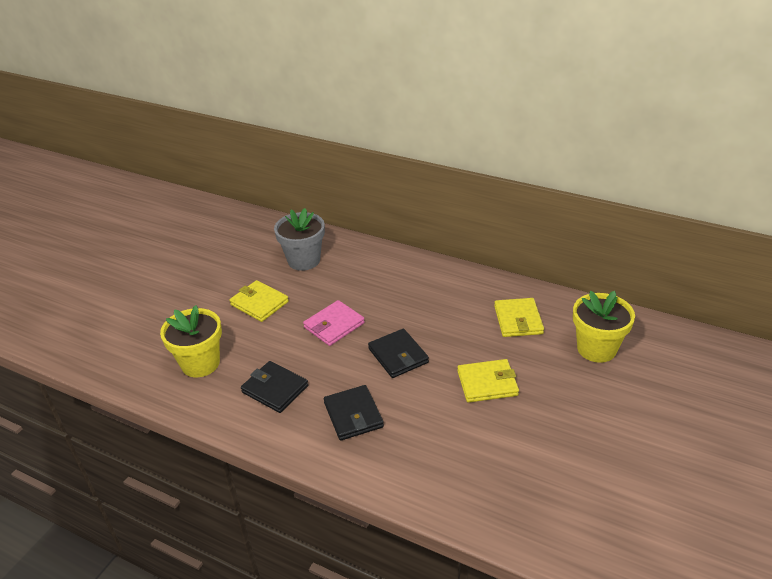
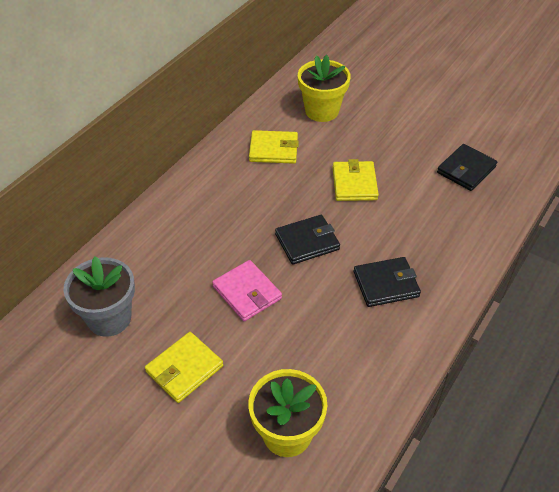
camera: 85 degrees left, 10 degrees up
(275, 389) = (342, 352): black wallet -> black wallet (466, 170)

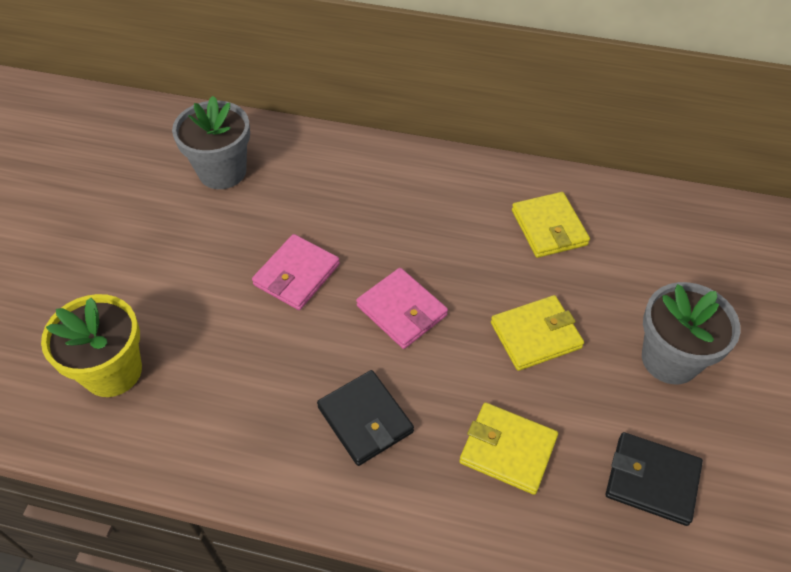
camera: 70 degrees right, 5 degrees up
(184, 369) = (175, 254): yellow wallet -> yellow wallet (508, 450)
(307, 242) = (402, 310): black wallet -> pink wallet
(322, 111) = (662, 257): yellow flower pot -> none
(393, 134) = (670, 359): none -> grey flower pot

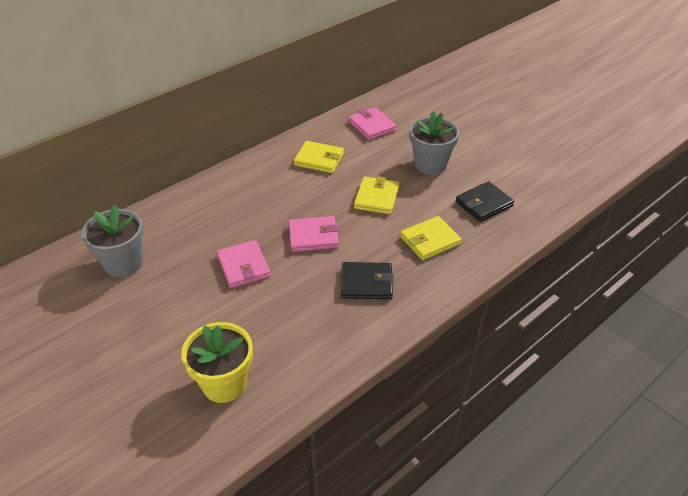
camera: 55 degrees left, 10 degrees down
(679, 241) = (372, 126): none -> pink wallet

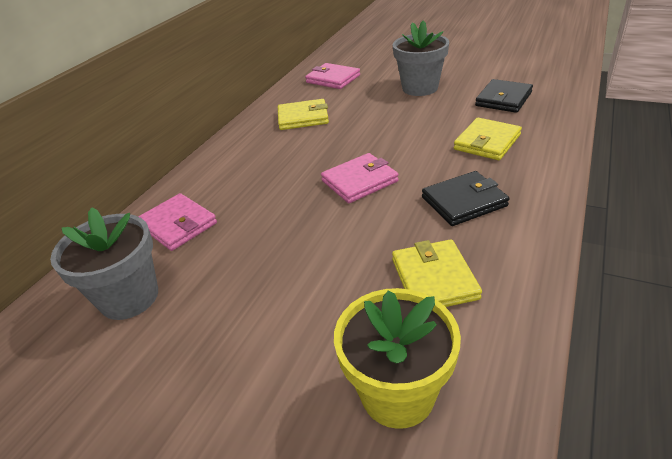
camera: 20 degrees left, 5 degrees down
(243, 266) = (301, 239): pink wallet -> pink wallet (178, 225)
(376, 198) = (394, 127): yellow wallet -> yellow wallet (434, 279)

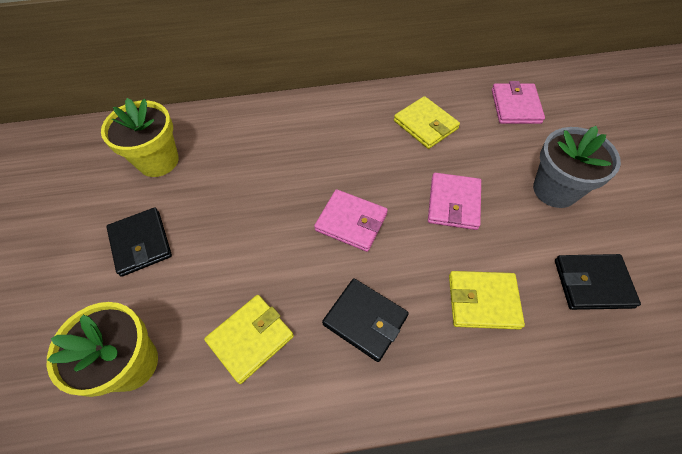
camera: 55 degrees right, 20 degrees up
(129, 297) = (158, 161): grey flower pot -> yellow flower pot
(178, 225) = (236, 137): pink wallet -> pink wallet (453, 203)
(234, 344) = (141, 243): none -> black wallet

